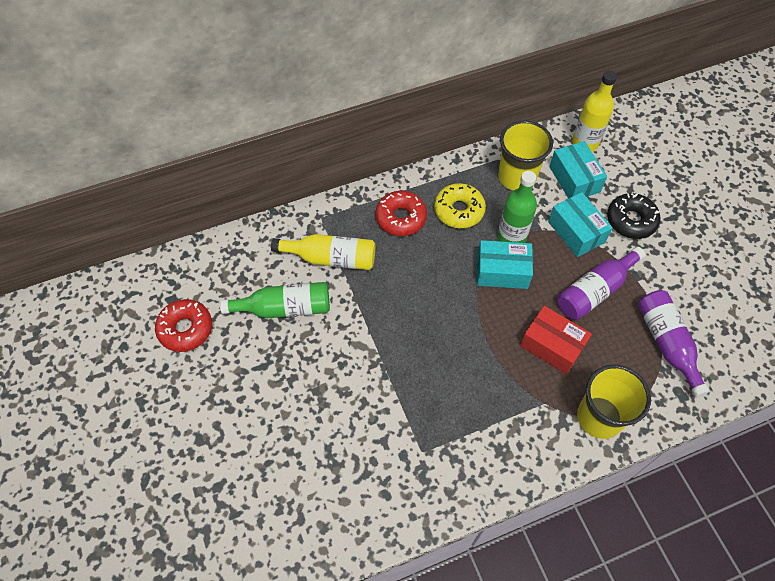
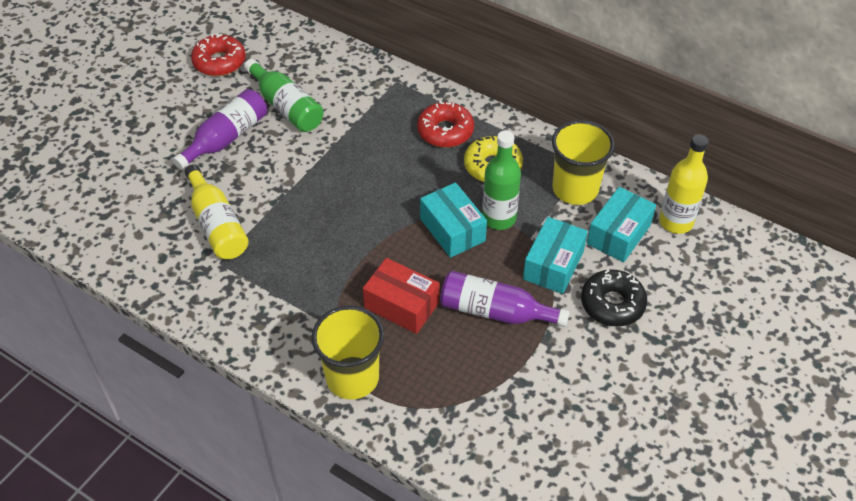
camera: 55 degrees right, 10 degrees down
(331, 258) = (360, 109): yellow bottle -> yellow bottle (217, 225)
(552, 346) = (401, 305): red box -> red box turned 60 degrees counterclockwise
(666, 343) = (484, 399): purple bottle -> purple bottle (226, 138)

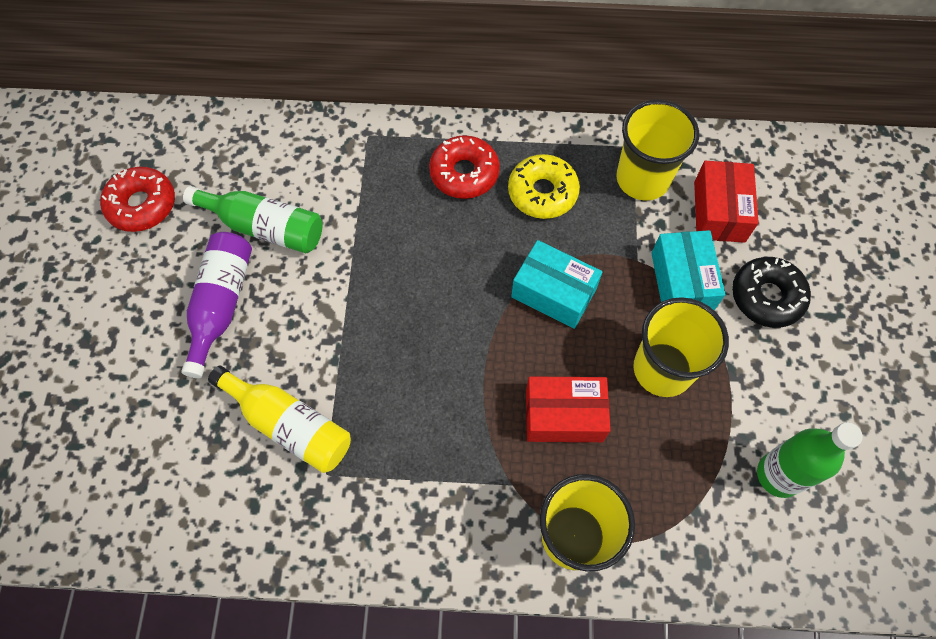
camera: 30 degrees left, 15 degrees up
(495, 311) = (662, 369): purple bottle -> yellow cup
(499, 218) = (591, 253): green bottle -> green bottle (779, 475)
(618, 234) = (719, 211): turquoise box -> red box
(676, 222) = (761, 169): yellow bottle -> none

